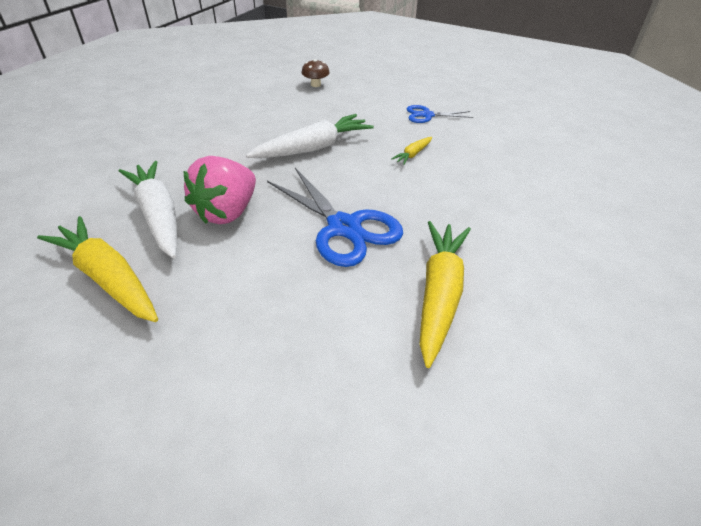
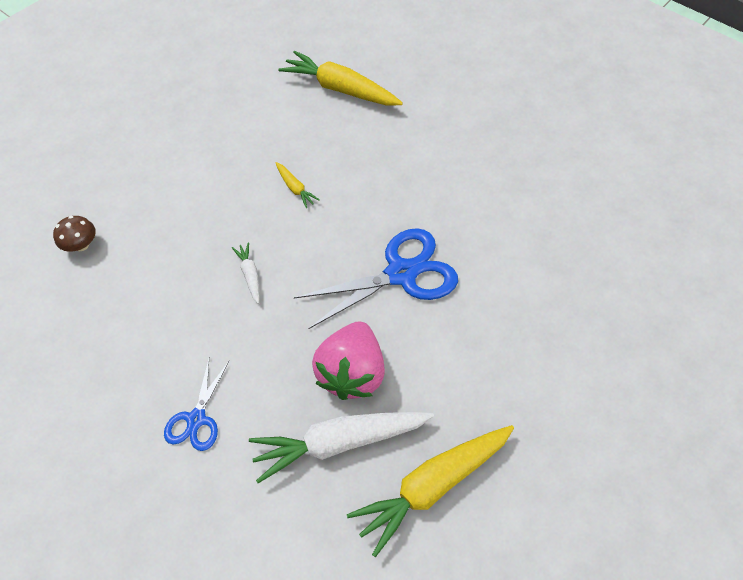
camera: 75 degrees left, 15 degrees up
(227, 212) = (351, 372): pink strawberry -> pink strawberry turned 60 degrees clockwise
(313, 148) = (250, 275): white carrot -> white carrot, size x0.46
(427, 115) = (218, 152): blue scissors -> blue scissors (196, 419)
(439, 294) = (496, 227): yellow carrot -> yellow carrot (340, 89)

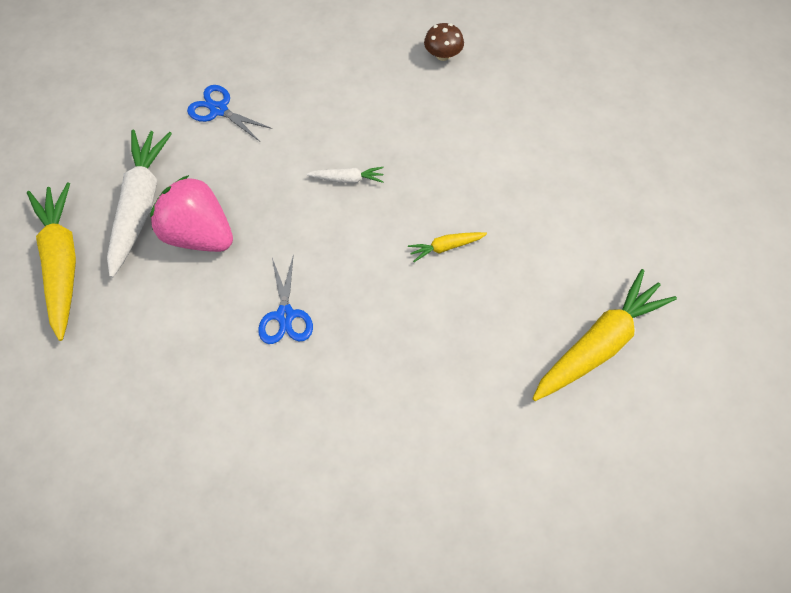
camera: 110 degrees right, 5 degrees up
(401, 274) = (285, 315): blue scissors -> blue scissors, size x0.55

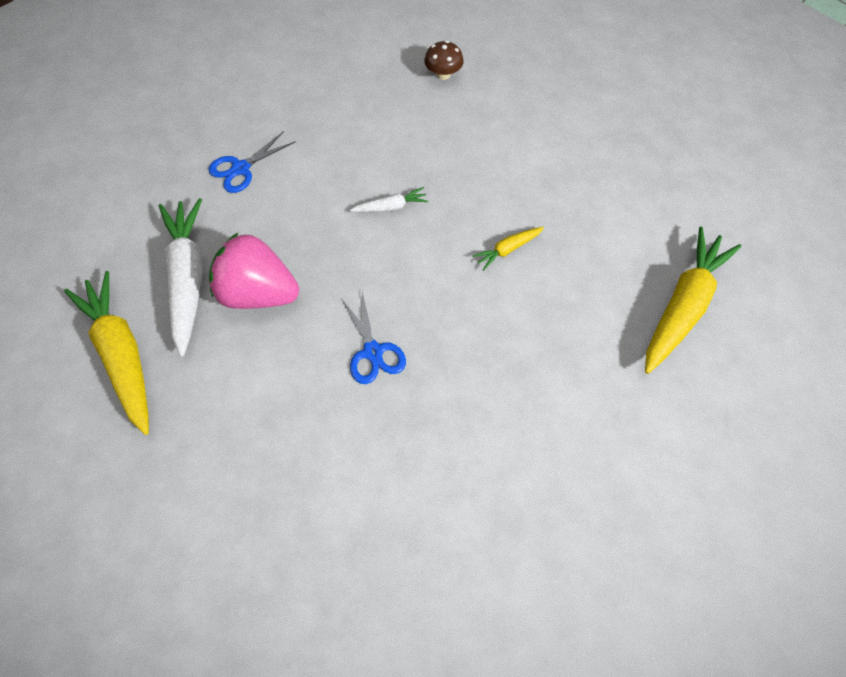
camera: 15 degrees left, 0 degrees up
(219, 110) = (241, 168): blue scissors -> blue scissors turned 60 degrees counterclockwise

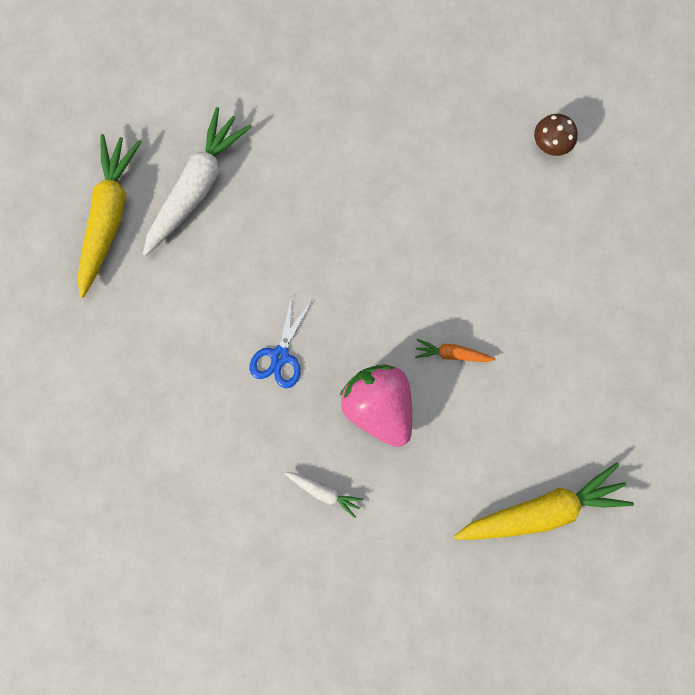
camera: 40 degrees right, 15 degrees up
(241, 168) = (307, 113): blue scissors -> none
(258, 293) = (237, 240): pink strawberry -> pink strawberry (379, 407)
(391, 207) = (394, 242): white carrot -> white carrot (324, 492)
(507, 249) = (452, 354): yellow carrot -> orange carrot

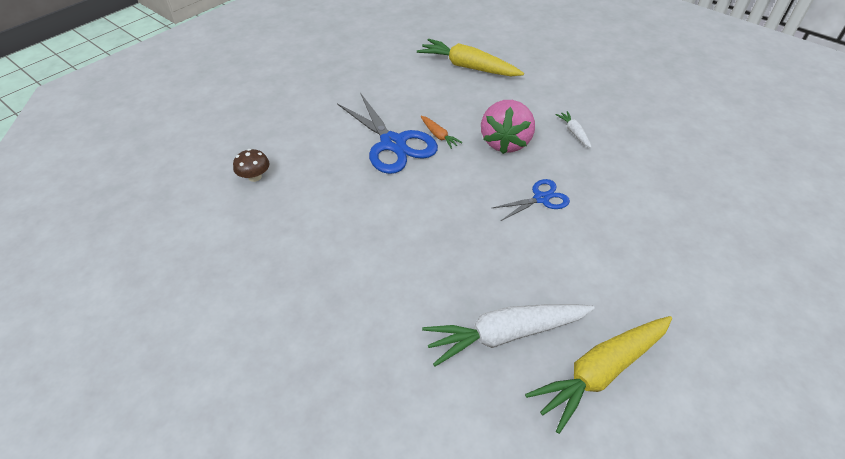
camera: 135 degrees left, 30 degrees down
(482, 299) = (393, 143): none -> blue scissors

